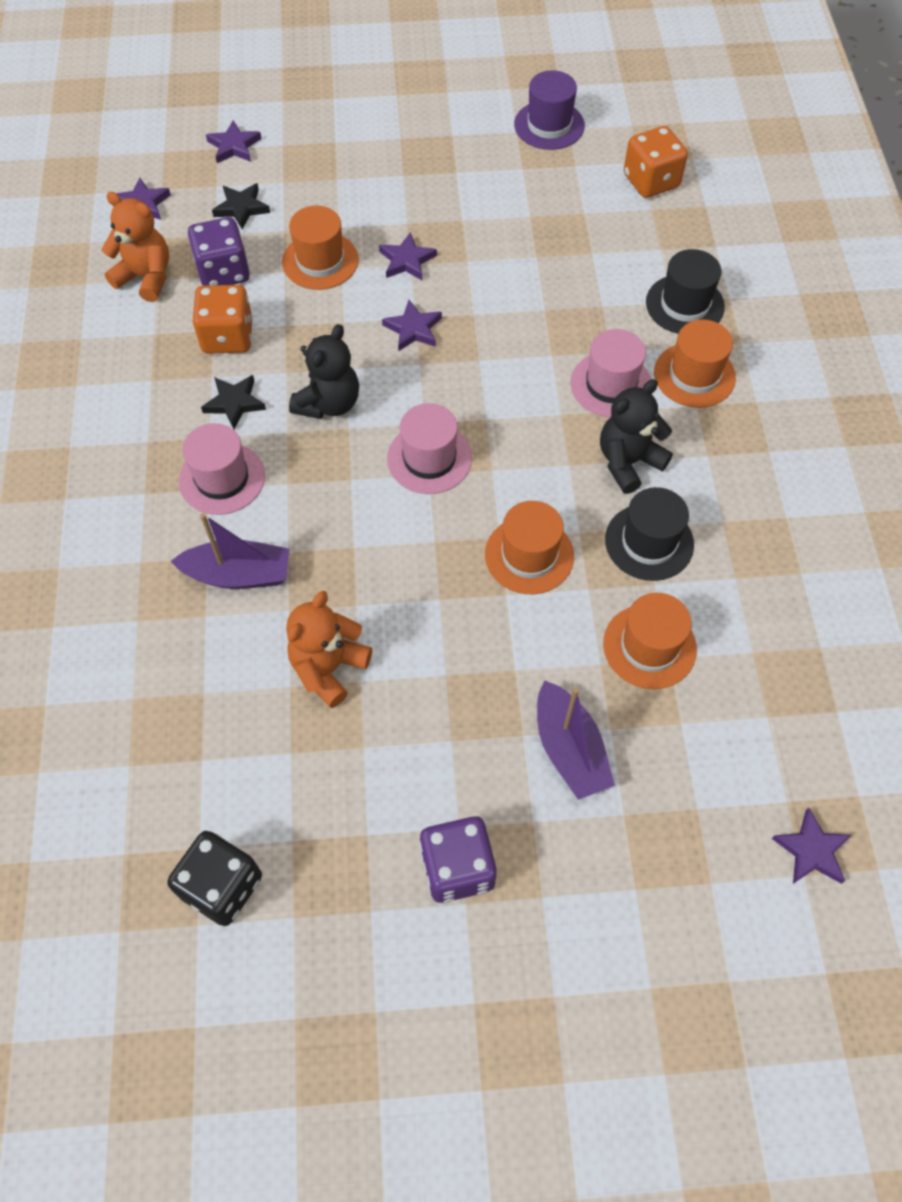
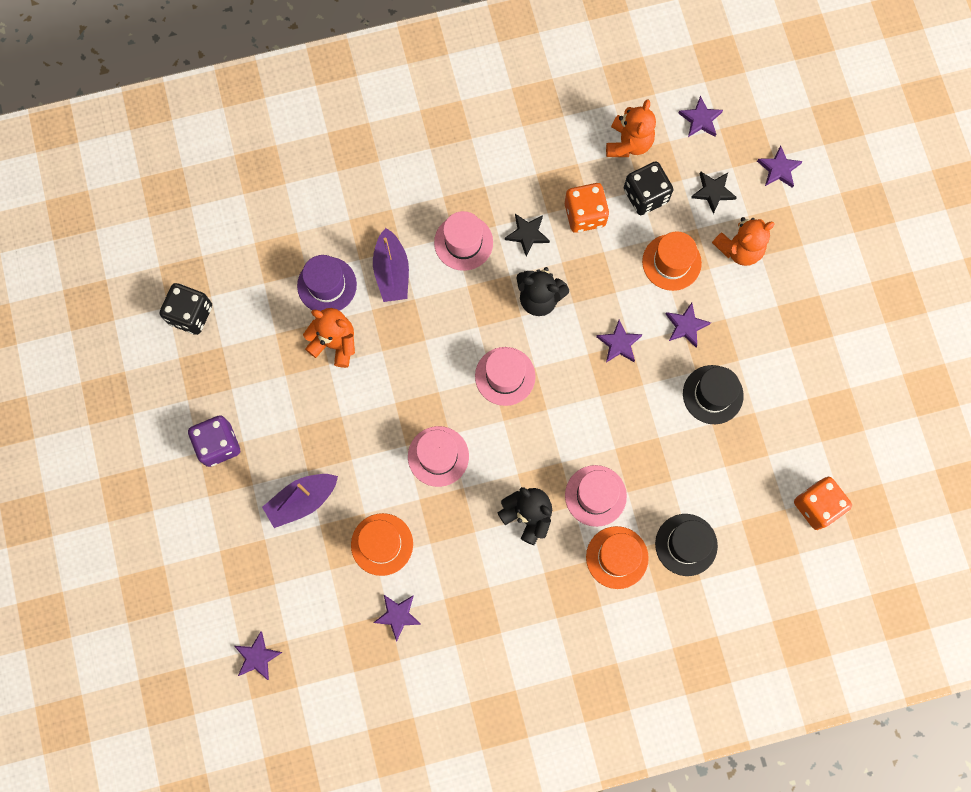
camera: 80 degrees right, 15 degrees up
(223, 272) = (645, 195): purple dice -> black dice
(322, 196) = (739, 249): none -> orange teddy bear
(529, 555) = (438, 456): orange hat -> pink hat
(549, 125) = (864, 413): purple hat -> purple hat (327, 285)
(649, 542) = (462, 536): black hat -> black hat (712, 394)
(756, 640) = (398, 615): none -> purple star

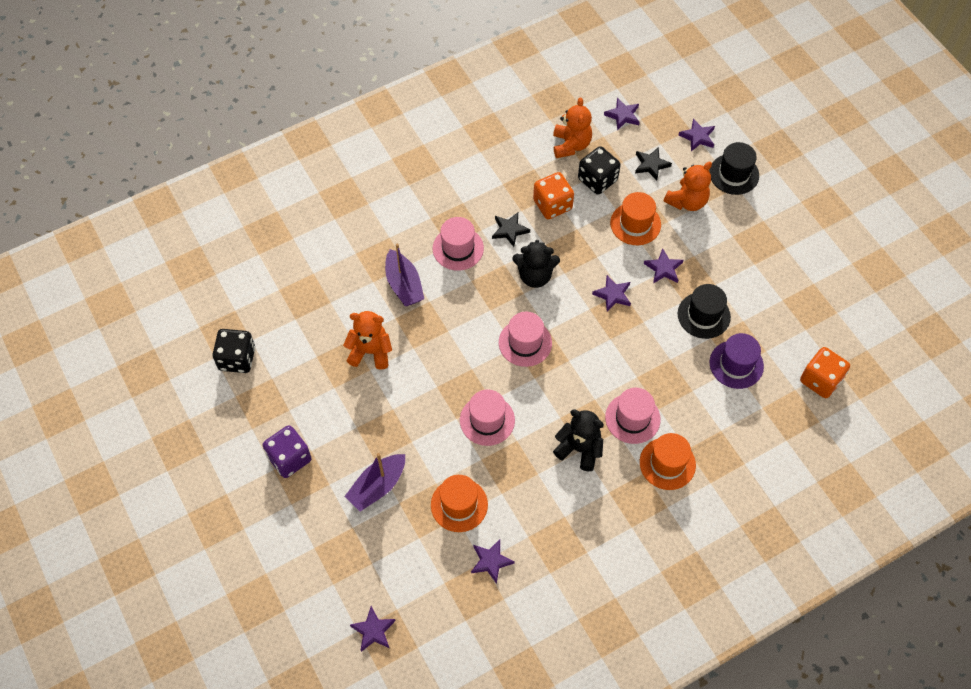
camera: 15 degrees left, 15 degrees down
(327, 285) = (350, 308): purple hat -> purple hat (736, 364)
(686, 544) = (722, 438): black hat -> black hat (734, 174)

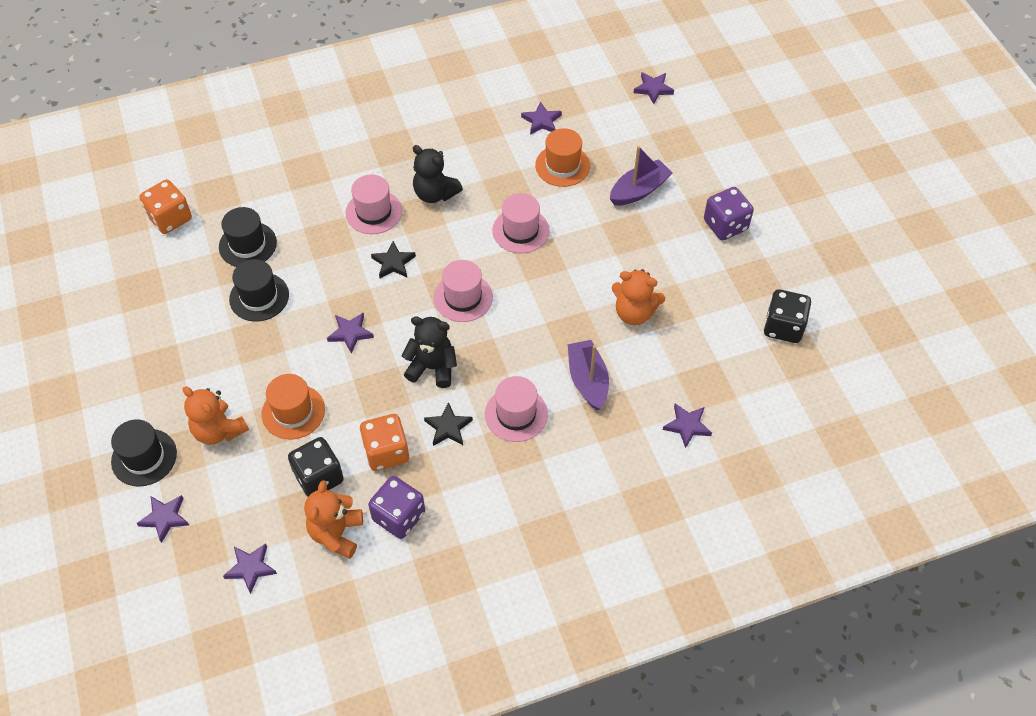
camera: 170 degrees left, 5 degrees down
(529, 162) = (399, 516): none -> purple dice
(651, 165) = (242, 487): black star -> black star (393, 263)
(663, 268) = (281, 353): purple star -> purple star (687, 426)
(667, 463) = (354, 170): orange hat -> none
(687, 201) = (219, 430): orange teddy bear -> orange teddy bear turned 105 degrees counterclockwise
(736, 364) = (247, 245): purple hat -> black hat

